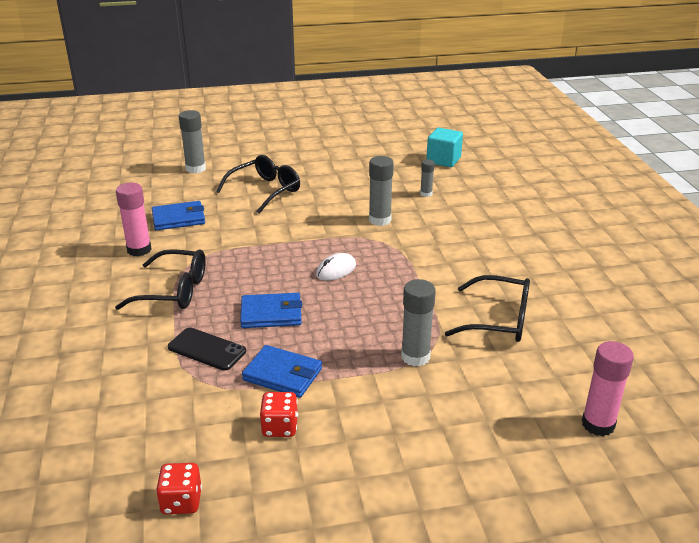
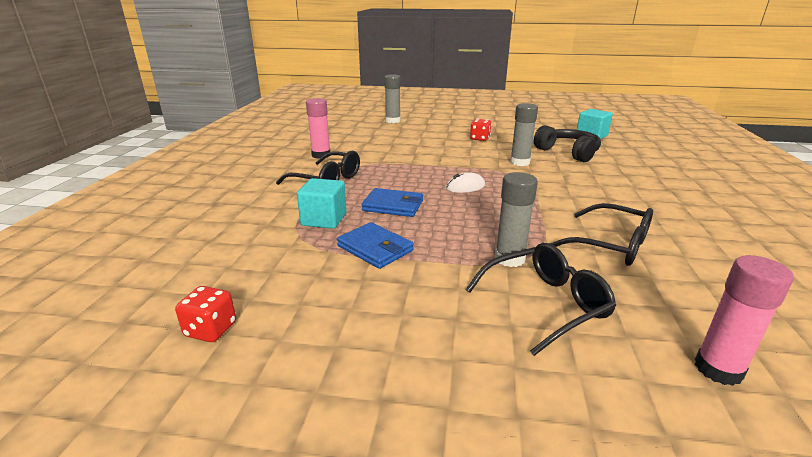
camera: 20 degrees right, 5 degrees down
(178, 218) = (362, 143): blue wallet -> none
(207, 349) = (324, 219): black phone -> turquoise cube
(265, 190) = (436, 136): black glasses -> black glasses (545, 304)
(280, 427) = (345, 288): red dice -> red dice (480, 138)
(426, 194) = (568, 152): grey glue stick -> black headphones

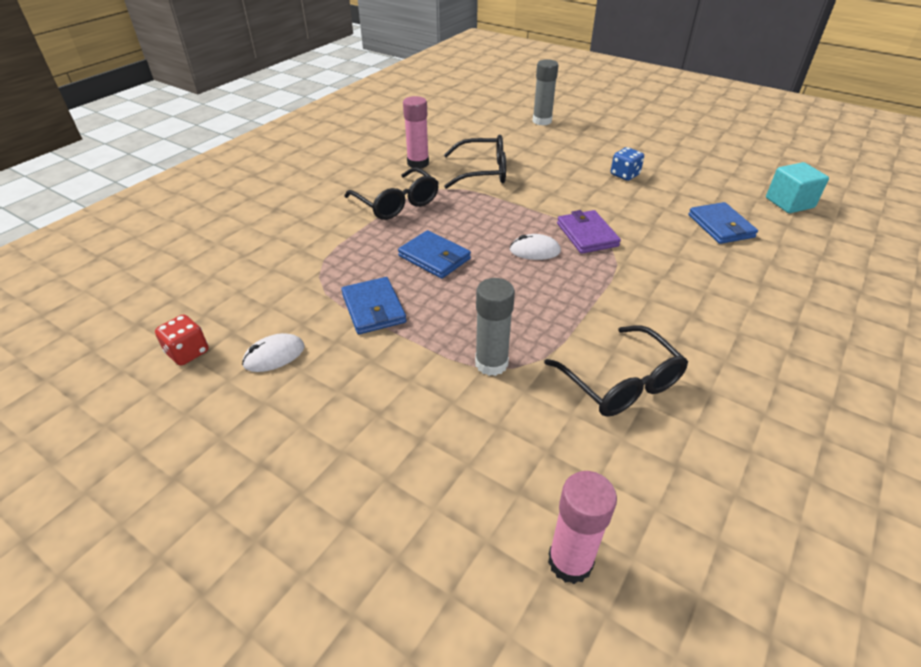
camera: 25 degrees right, 15 degrees up
(312, 306) = (274, 356): none -> white mouse
(324, 219) = (355, 257): turquoise cube -> none
(480, 138) = (624, 175): red dice -> blue dice
(491, 172) = (587, 235): none -> purple wallet
(520, 162) = (637, 228): grey glue stick -> none
(545, 304) = (475, 428): black glasses -> black glasses (483, 172)
(568, 152) = (721, 226): black headphones -> blue wallet

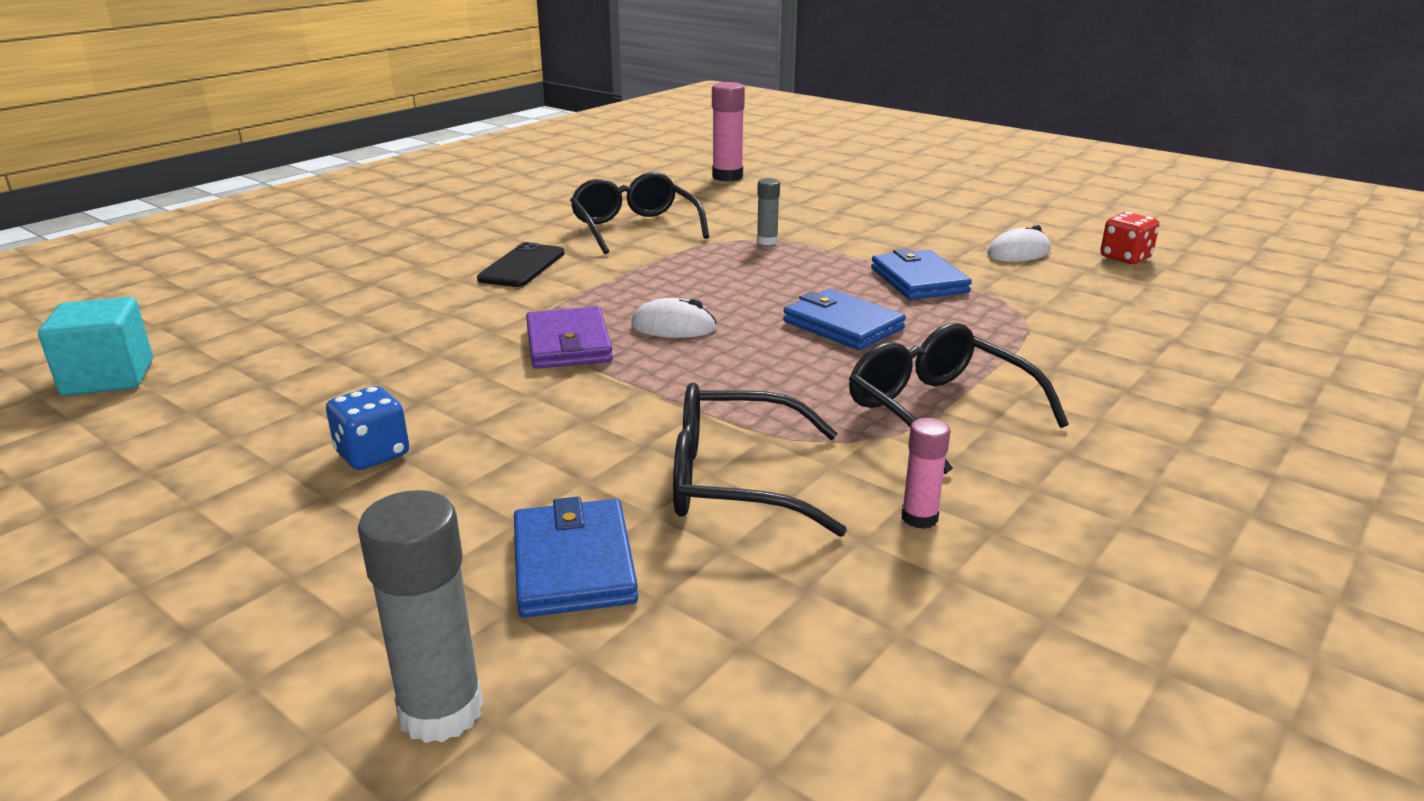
camera: 175 degrees left, 15 degrees down
(418, 163) = (919, 518): pink glue stick -> pink glue stick, size x0.57
(491, 363) = (767, 241): grey glue stick -> grey glue stick, size x0.57
(673, 310) = (522, 266): none -> black phone
(721, 226) = (313, 346): blue wallet -> blue wallet (573, 564)

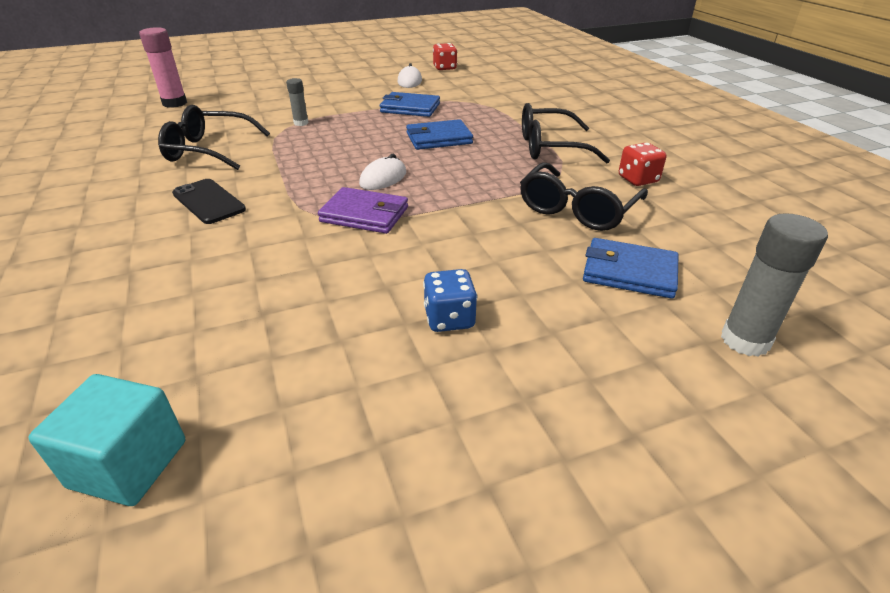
camera: 60 degrees left, 10 degrees up
(919, 518) = (638, 179): pink glue stick -> red dice

